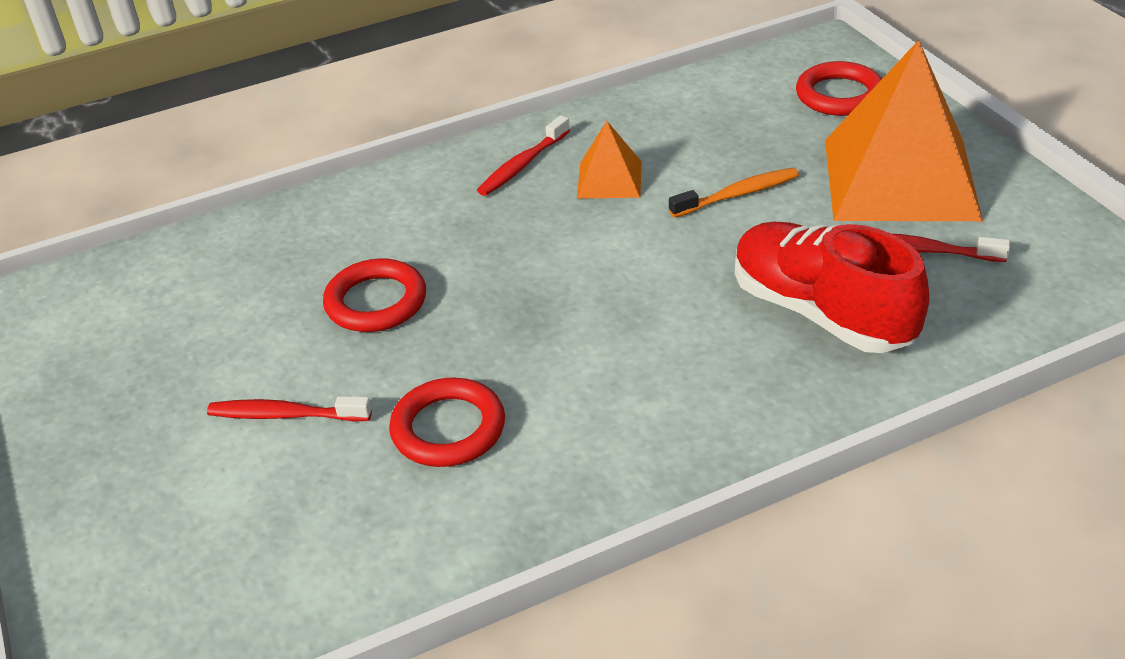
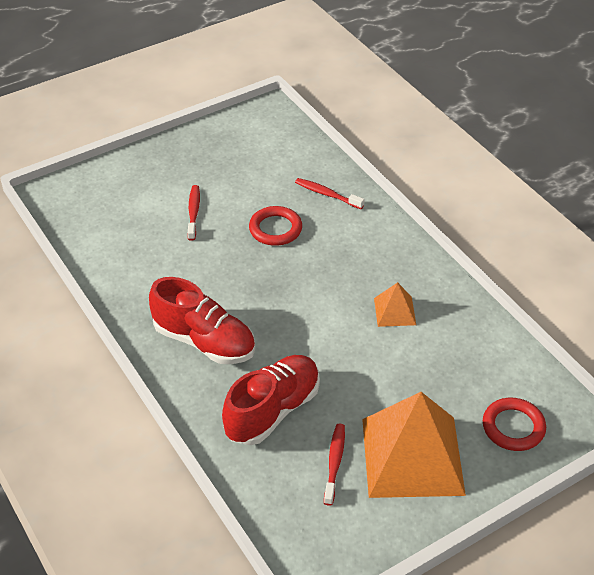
camera: 80 degrees right, 5 degrees up
(448, 428) = (183, 268): red ring -> none
(522, 165) = (405, 271): red toothbrush -> red toothbrush (327, 194)
(655, 397) = (204, 341): none -> red shoe
(738, 194) = (385, 372): orange toothbrush -> none

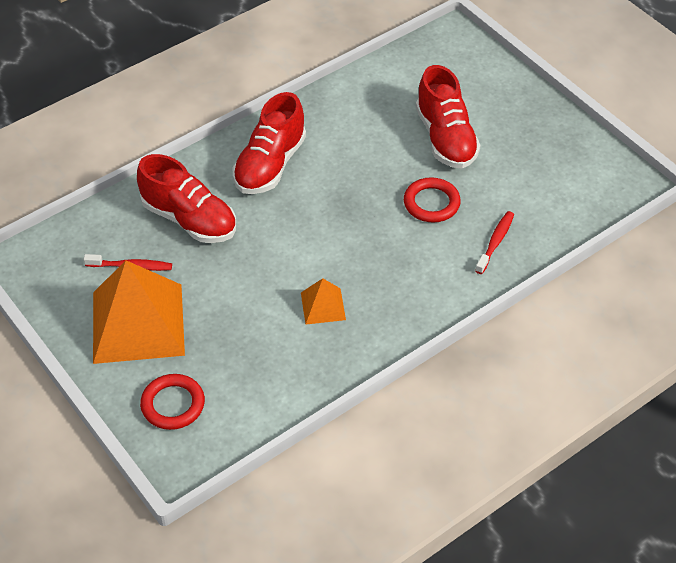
camera: 85 degrees right, 5 degrees up
(193, 212) = (445, 138): red toothbrush -> red shoe

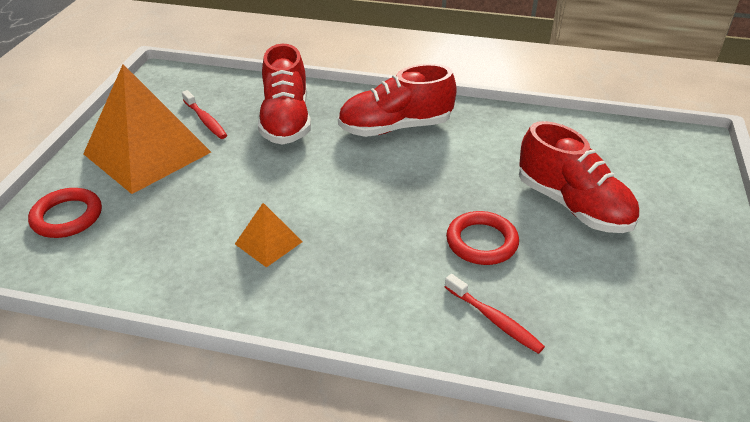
camera: 50 degrees right, 10 degrees down
(445, 138) = (572, 205): red shoe -> red shoe turned 75 degrees counterclockwise
(495, 242) = (494, 320): red toothbrush -> red toothbrush turned 60 degrees clockwise

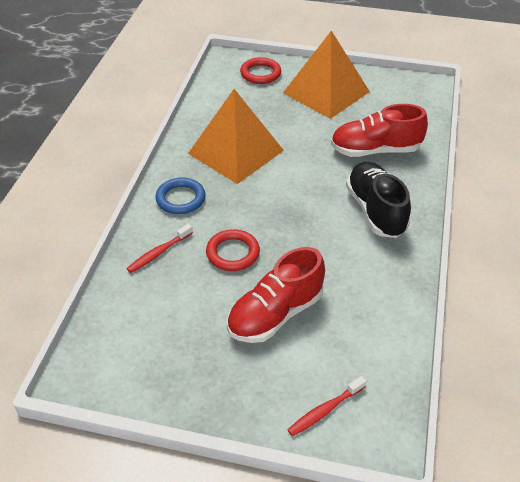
camera: 90 degrees right, 5 degrees up
(205, 120) = (369, 111): red toothbrush -> red toothbrush (324, 410)
(268, 243) = (235, 152): orange pyramid -> orange pyramid, size x2.19
(375, 301) = (180, 199): none -> blue ring
(395, 127) = (375, 211): red shoe -> black shoe

